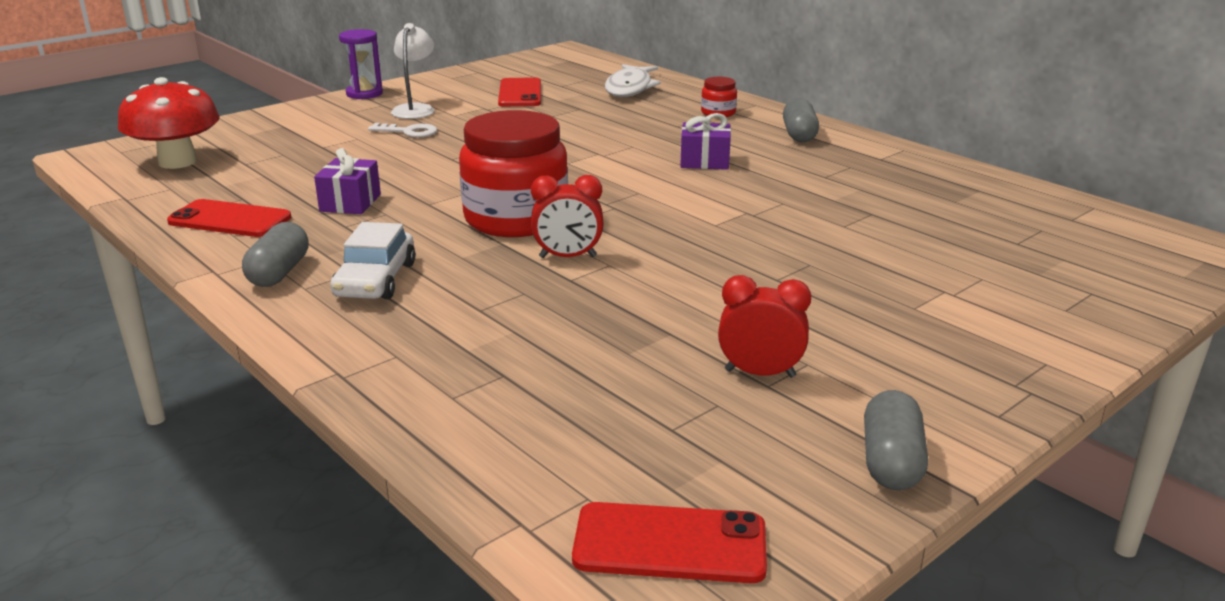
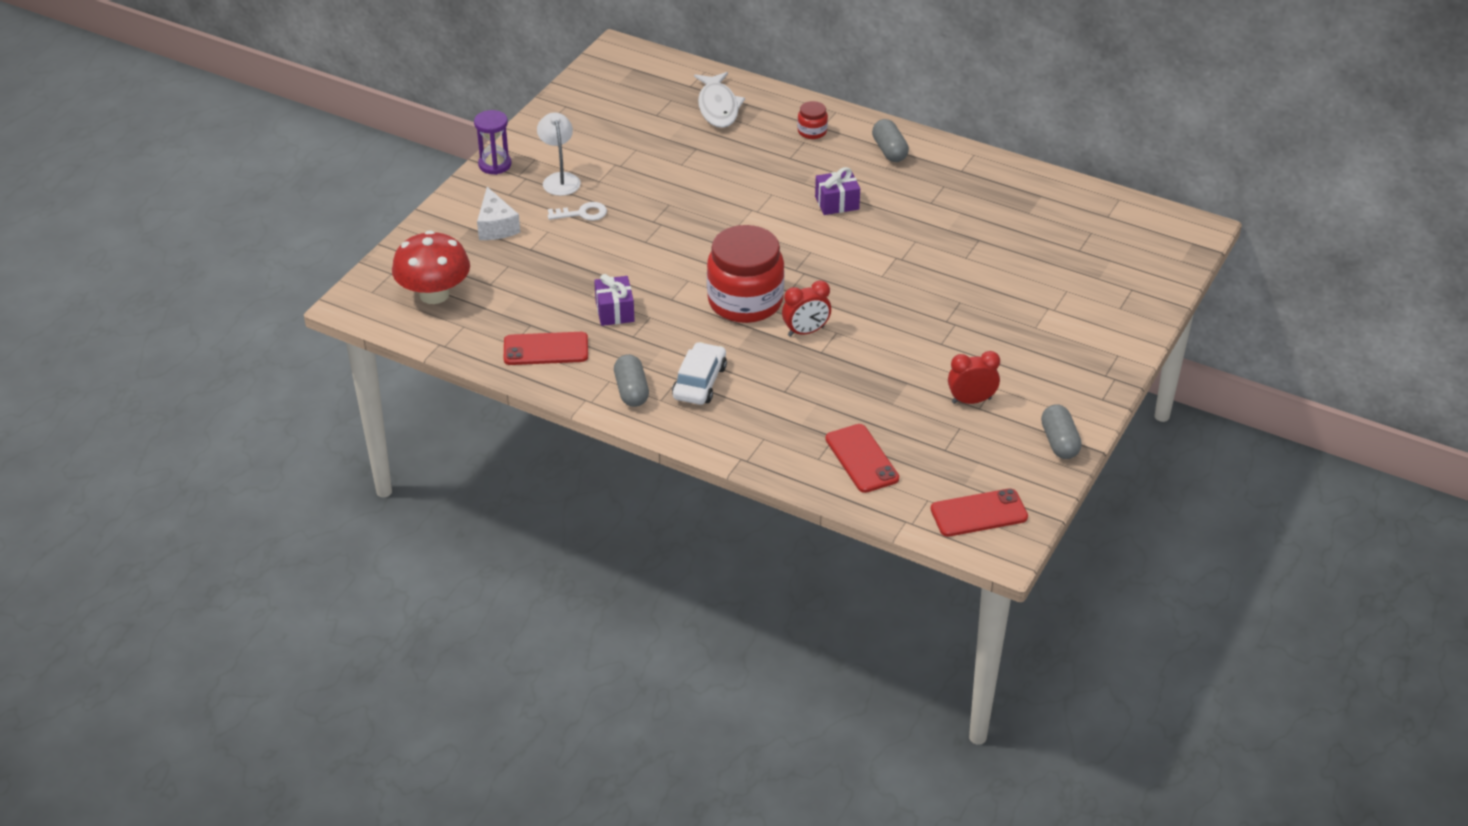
camera: 20 degrees left, 15 degrees up
(310, 128) = (496, 226): none -> white cheese
(375, 280) = (699, 382): white car -> white car turned 150 degrees counterclockwise
(520, 93) = (630, 135): red phone -> red phone (862, 459)

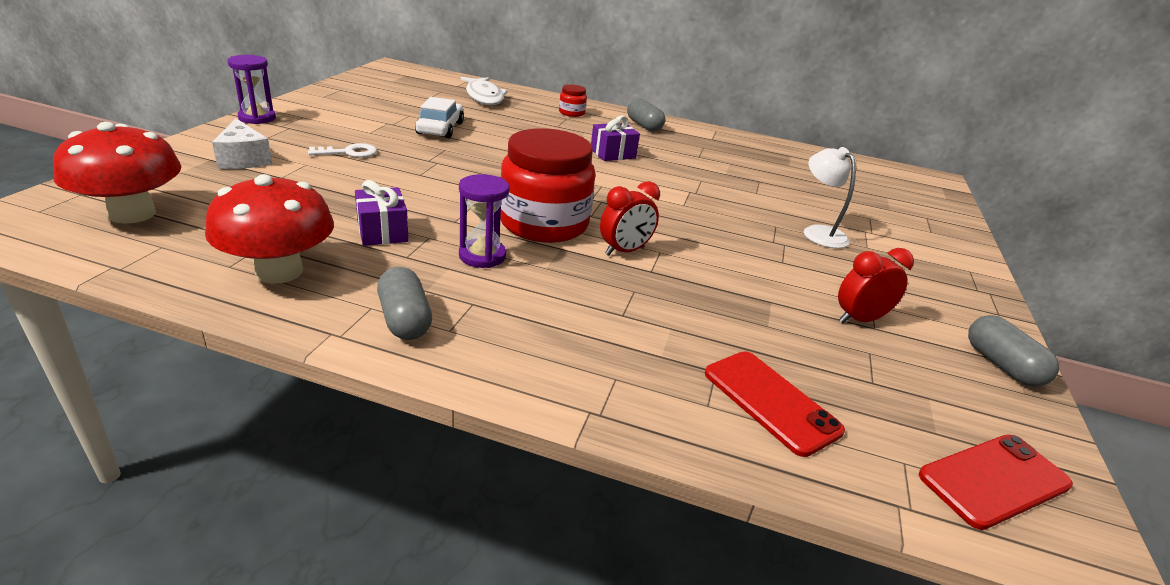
camera: 15 degrees left, 10 degrees down
(546, 349) = (279, 271): red phone -> red mushroom
(560, 179) = (327, 129): white lamp -> white lamp (818, 232)
(689, 336) = (482, 256): none -> purple hourglass
(699, 382) = (504, 306): white car -> white car (440, 128)

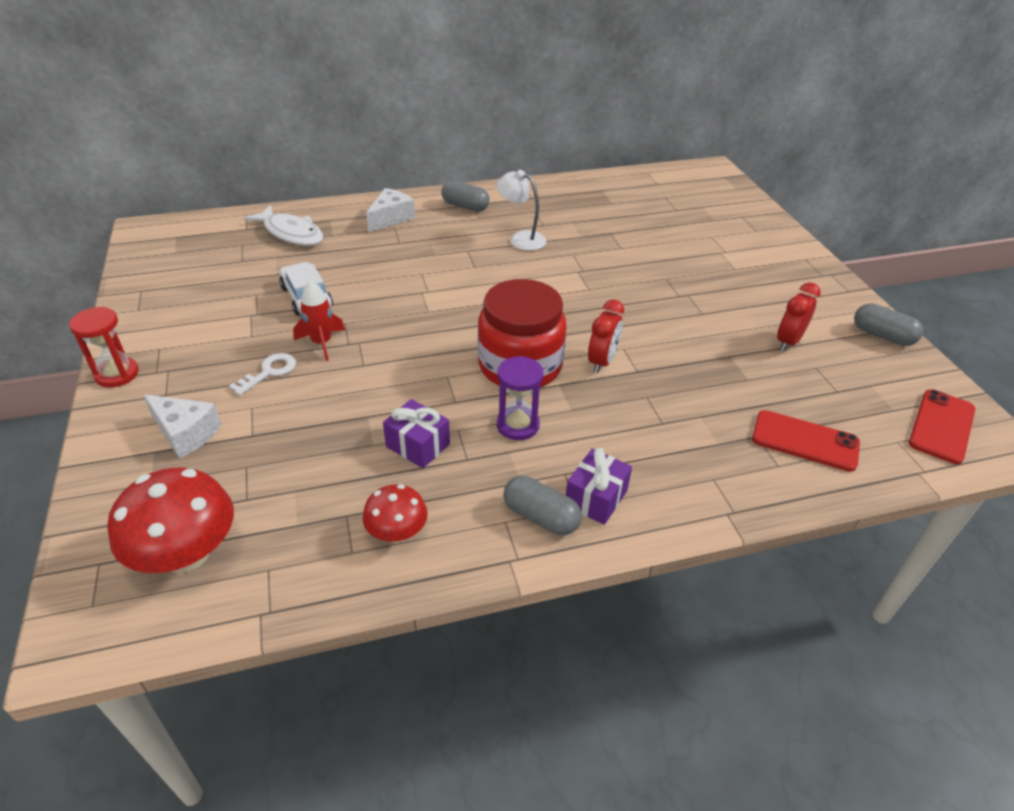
camera: 30 degrees left, 10 degrees up
(257, 118) = (117, 374): purple hourglass -> red hourglass
(279, 271) = (397, 532): red mushroom -> red mushroom, size x0.58
(410, 153) = (322, 343): none -> red rocket
(571, 113) = (391, 218): red jar -> white cheese
(613, 154) = (480, 256): purple gift -> purple gift (596, 498)
(818, 232) = (696, 270): white lamp -> white lamp (521, 239)

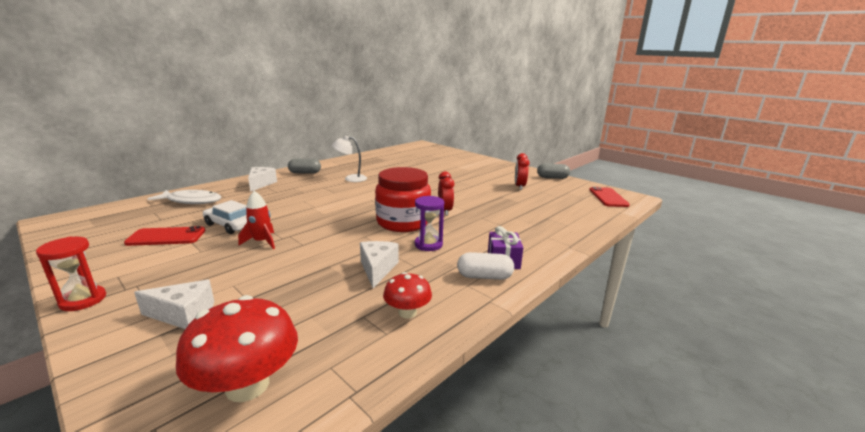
camera: 30 degrees left, 20 degrees down
(269, 372) = (232, 264): white key -> none
(418, 445) = (377, 269): purple gift -> white cheese
(541, 517) = (484, 276): grey capsule -> white capsule
(805, 441) = (567, 214): red phone -> red phone (166, 237)

